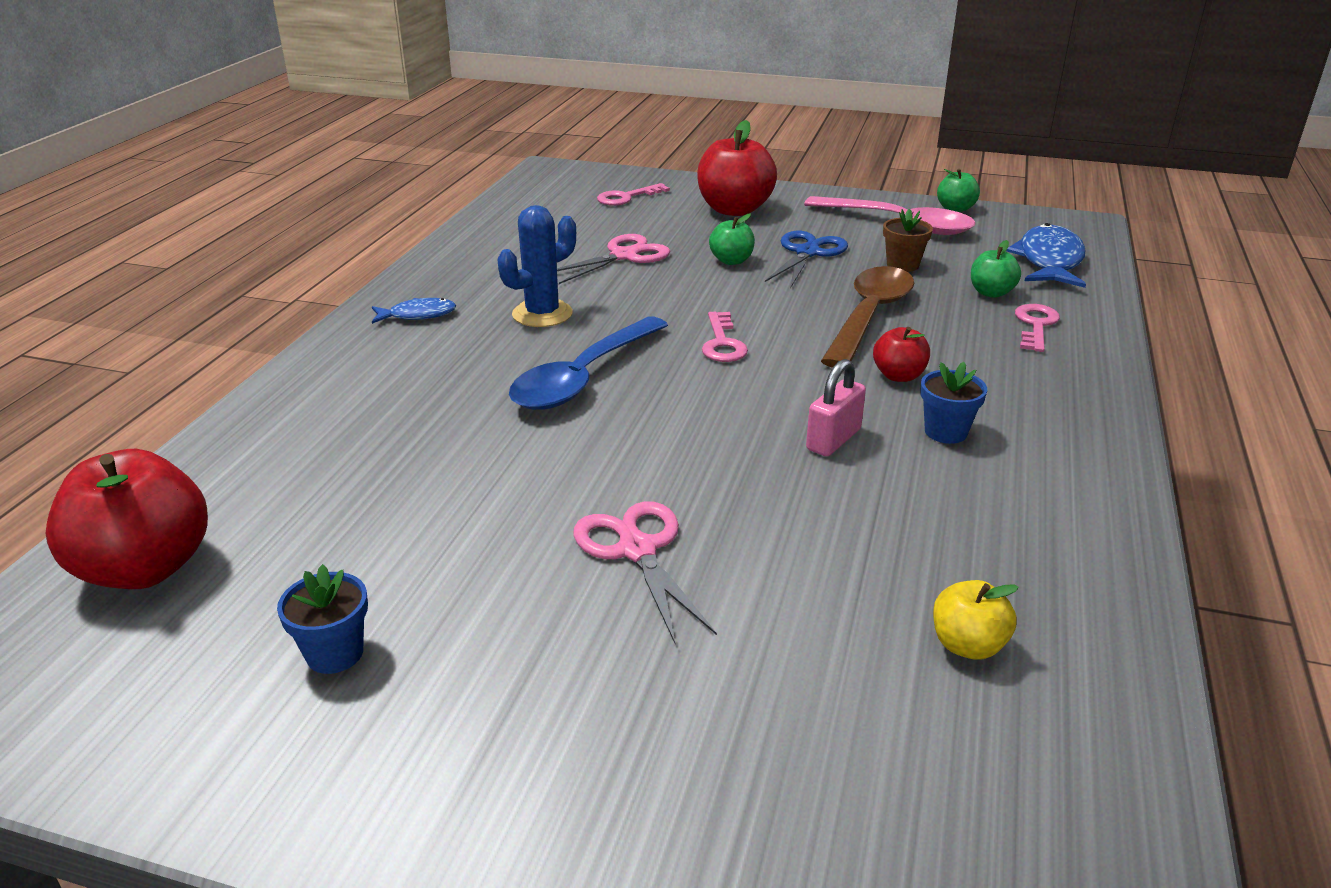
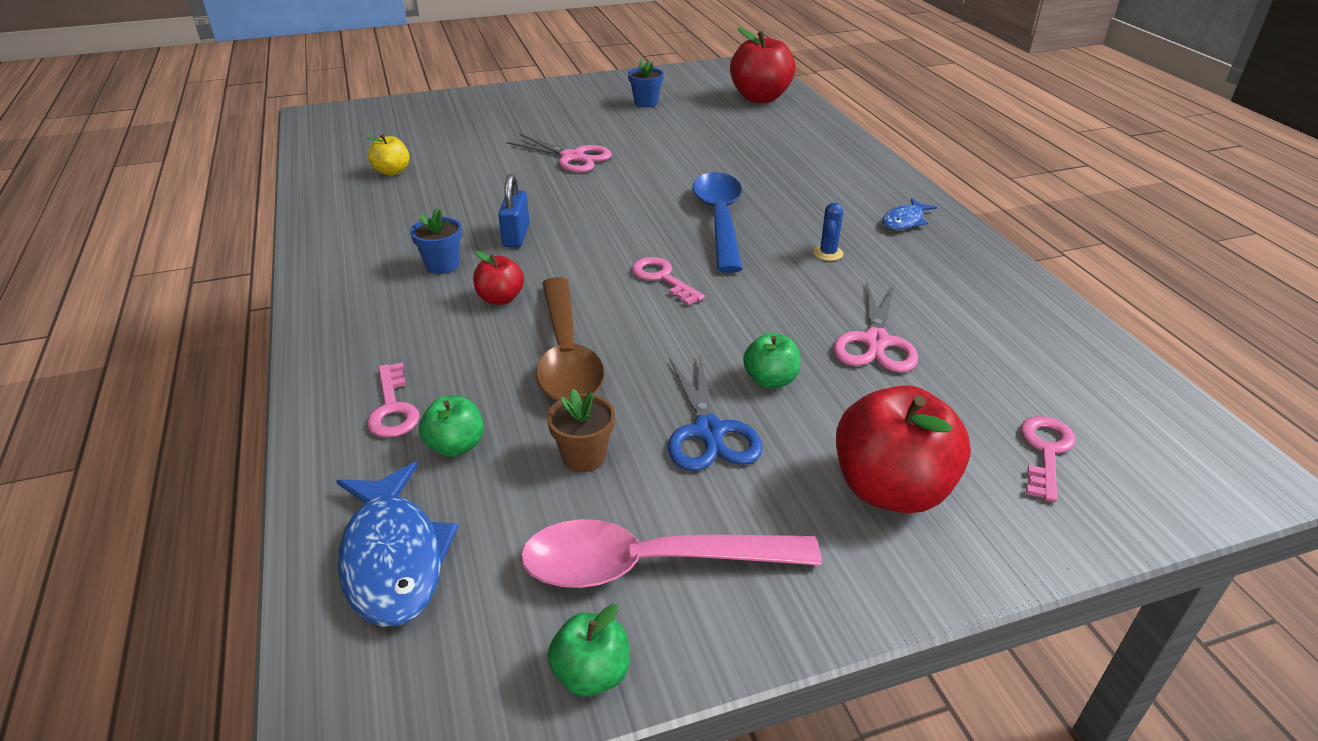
camera: 145 degrees right, 5 degrees up
(542, 314) = (828, 253): blue cactus -> blue cactus, size x0.54
(833, 440) = (516, 235): pink padlock -> blue padlock

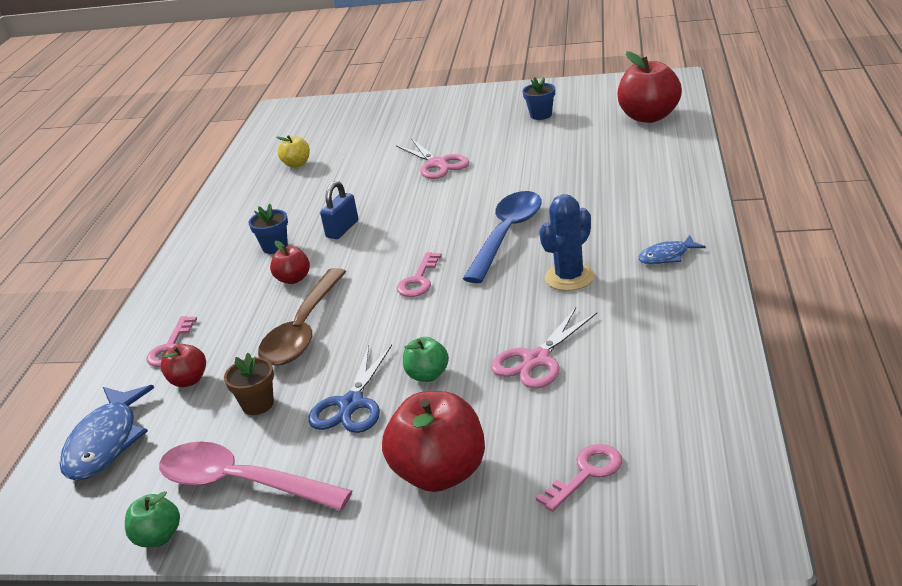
camera: 30 degrees right, 5 degrees down
(456, 446) = (188, 380): green apple -> red apple
(662, 278) = (418, 280): pink key -> pink key turned 150 degrees counterclockwise
(828, 253) = (569, 277): blue cactus -> blue cactus, size x1.86

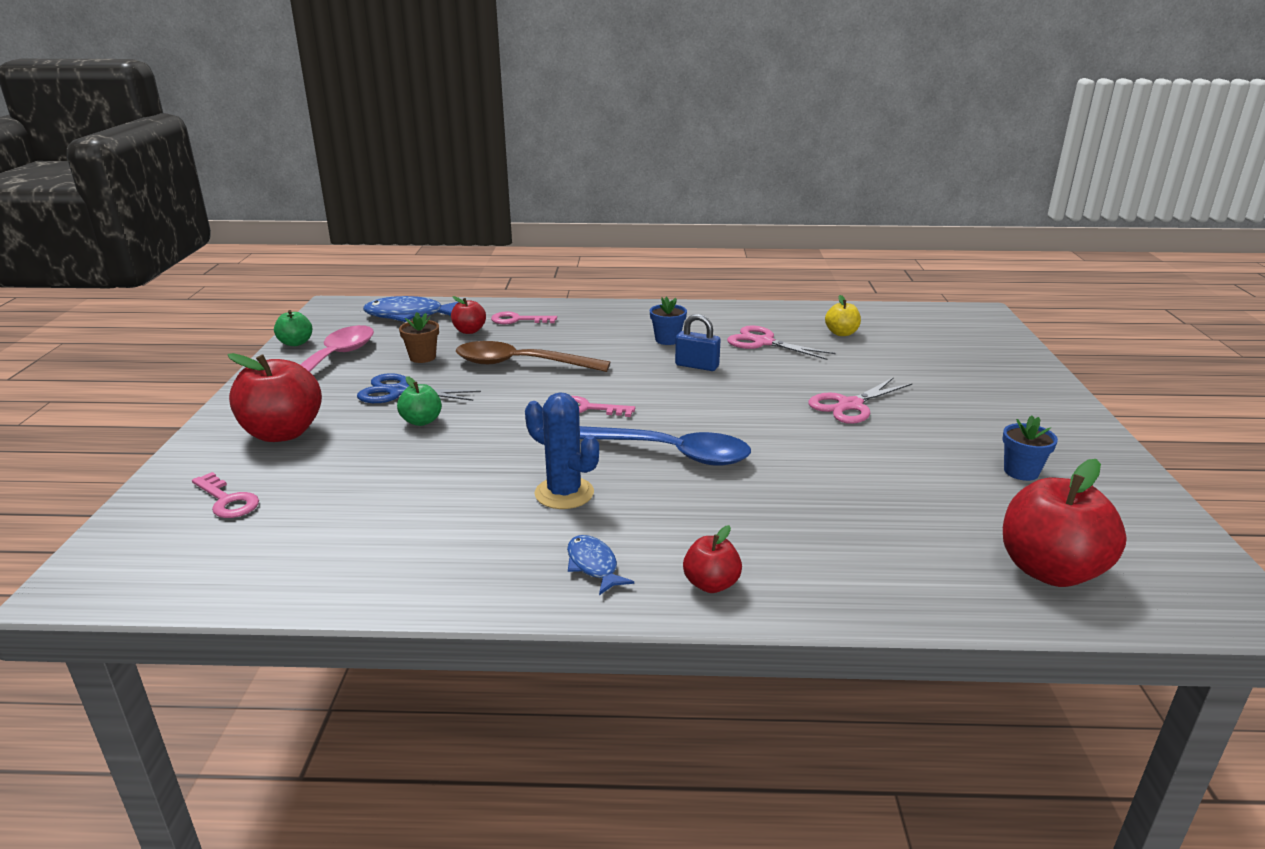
camera: 80 degrees right, 5 degrees down
(293, 279) = (607, 353): red apple -> red apple (711, 584)
(536, 360) = (414, 474): pink scissors -> pink scissors (763, 342)

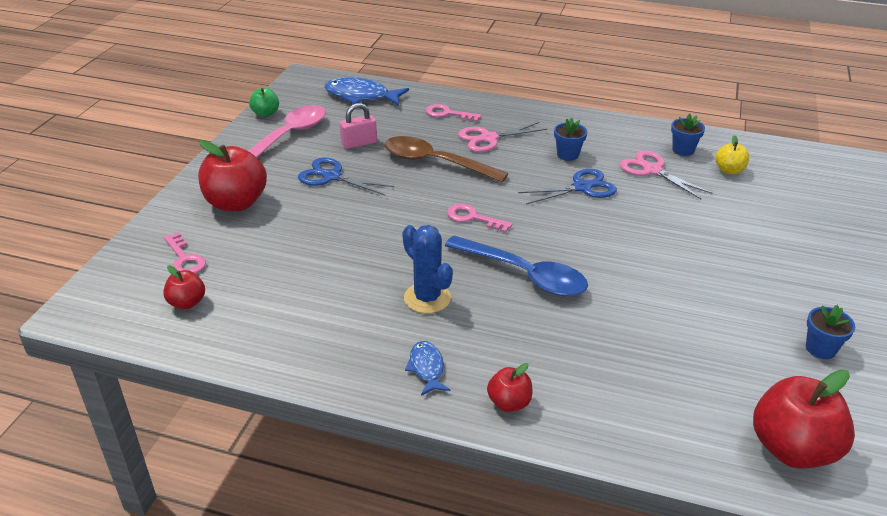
camera: 15 degrees right, 10 degrees up
(421, 421) = (340, 209): green apple -> none
(422, 357) = (359, 143): brown flower pot -> pink padlock
(469, 331) = (404, 120): red apple -> red apple (187, 303)
(697, 366) = (582, 187): blue padlock -> blue scissors
(786, 322) = (683, 150): none -> blue flower pot
(850, 405) = (699, 252): pink scissors -> pink scissors (488, 138)

